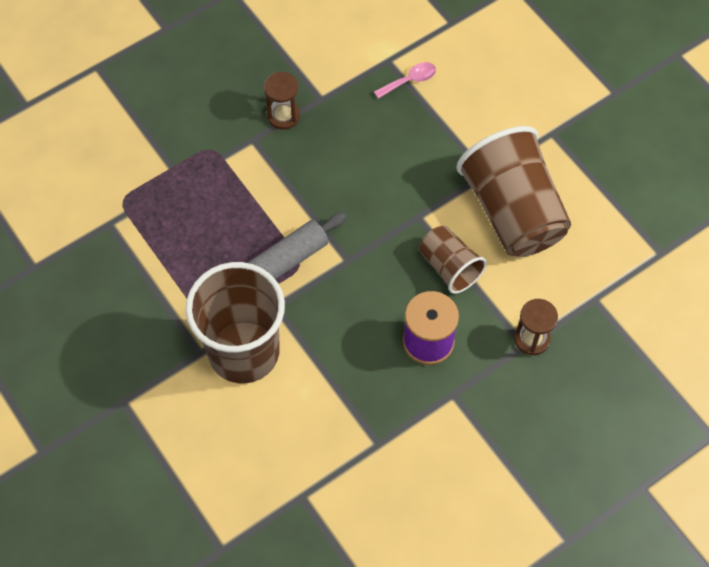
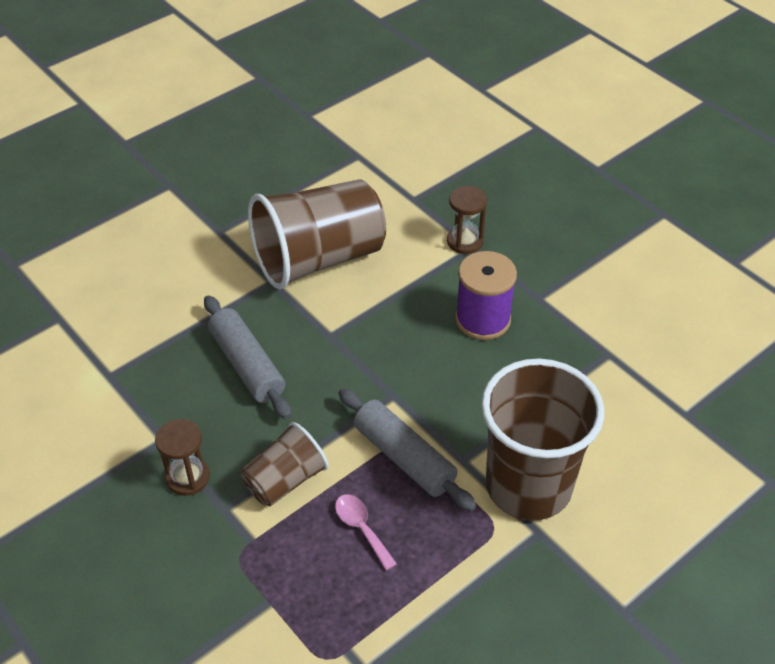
camera: 95 degrees left, 15 degrees down
(390, 154) = (247, 365): none -> grey rolling pin
(410, 80) = (141, 352): pink spoon -> pink spoon (361, 528)
(449, 267) = (391, 306): brown cup -> brown cup (285, 480)

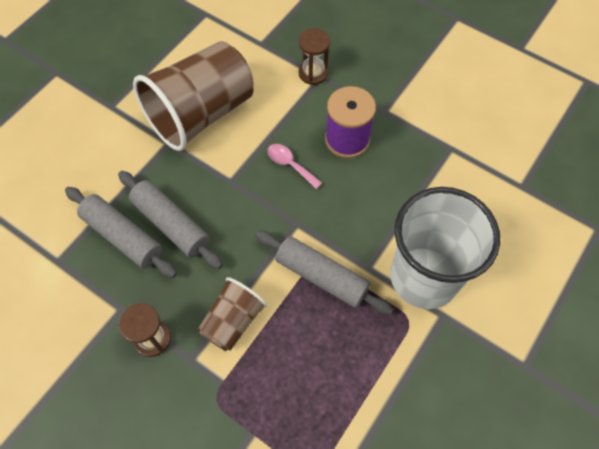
camera: 15 degrees left, 15 degrees up
(189, 366) = (123, 236): none -> grey rolling pin
(361, 528) = (306, 348): pink spoon -> pink spoon (290, 165)
(528, 486) = (424, 277): brown cup -> white cup

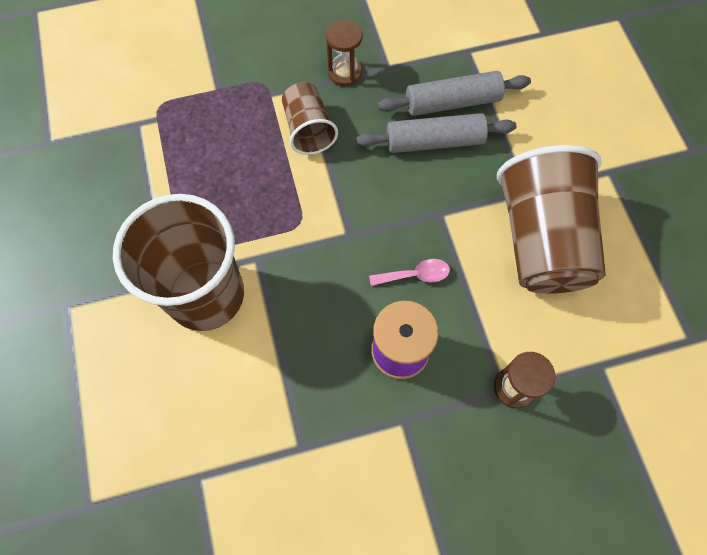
camera: 130 degrees right, 5 degrees up
(321, 276) = (284, 216): grey rolling pin -> none
(424, 277) = (206, 295): white cup -> brown cup

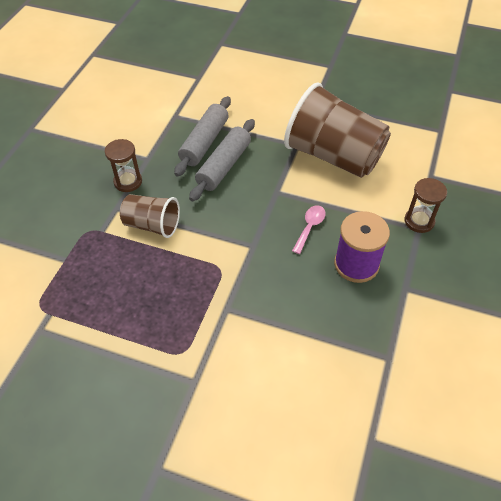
camera: 55 degrees left, 15 degrees down
(206, 295) = (229, 358): brown cup -> none

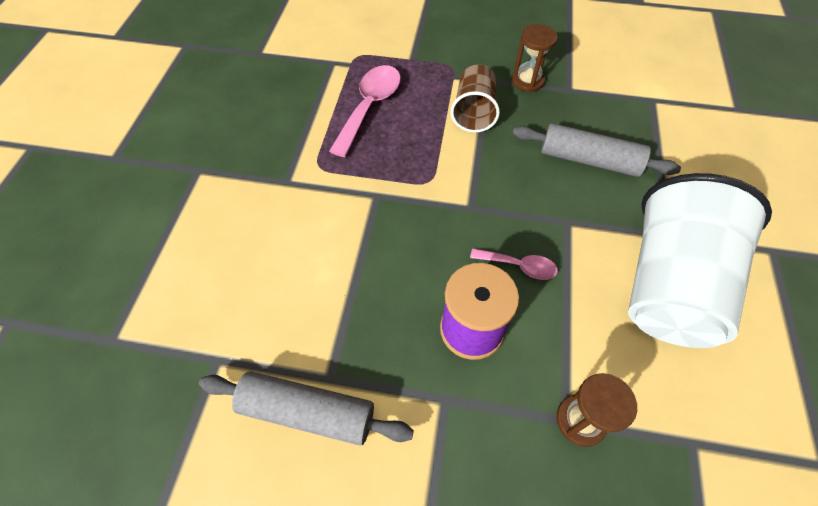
camera: 80 degrees right, 5 degrees up
(119, 302) = (370, 107): none -> pink spoon
(204, 142) = (620, 135): grey rolling pin -> grey rolling pin (307, 412)
(333, 156) = (668, 285): brown cup -> white cup

